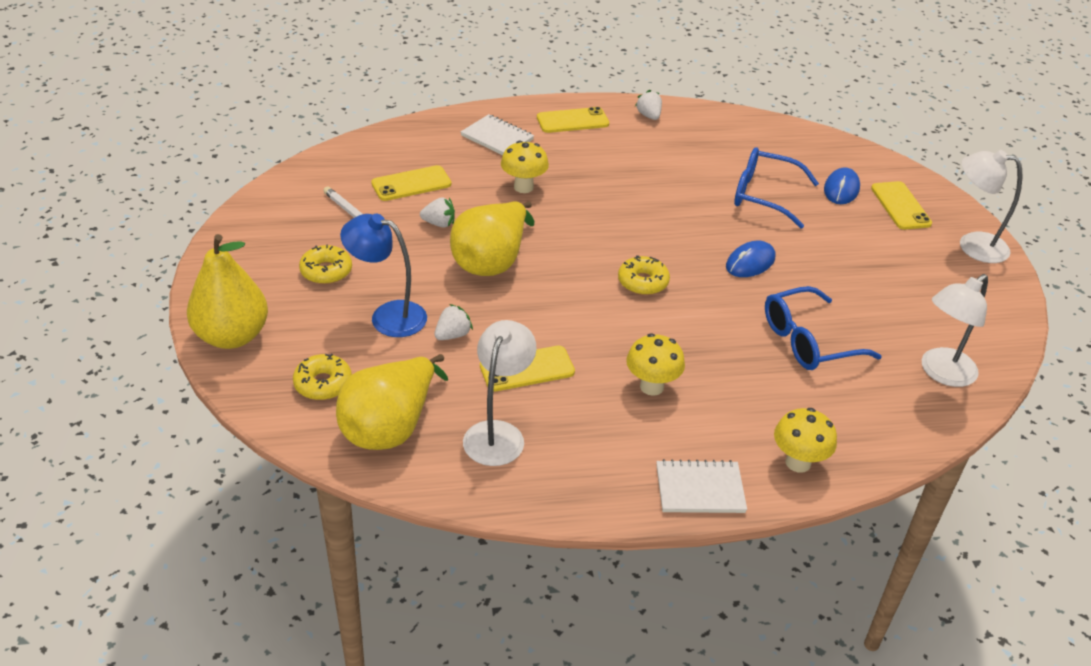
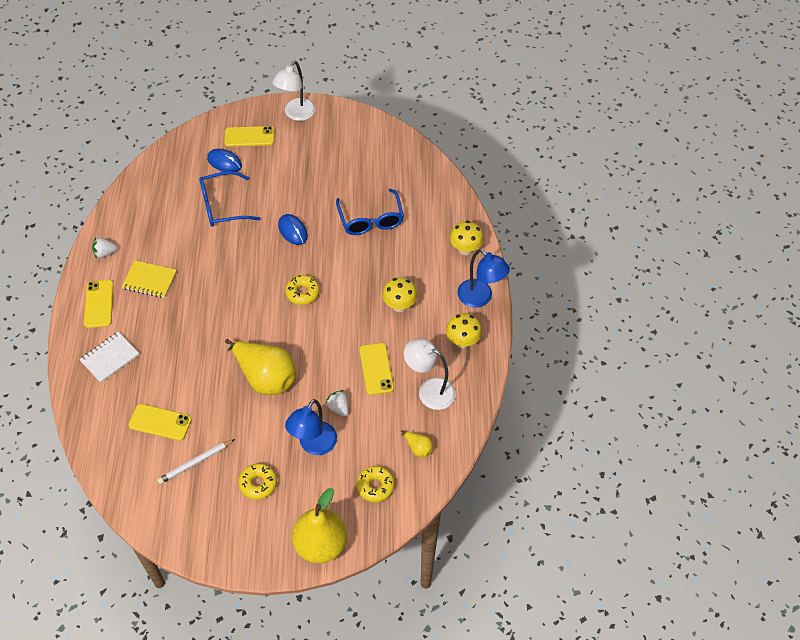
camera: 80 degrees left, 15 degrees up
(390, 427) = (418, 448): yellow pear -> yellow pear, size x0.44
(411, 184) = (160, 422): yellow phone -> yellow phone turned 60 degrees counterclockwise
(439, 223) = (215, 407): white strawberry -> none
(523, 187) = (181, 348): yellow mushroom -> yellow mushroom (462, 342)
(619, 152) = (149, 280): none -> yellow notebook
(700, 489) = (480, 298): white notebook -> blue lamp
(764, 196) = (223, 206): blue glasses -> blue glasses turned 45 degrees clockwise
(941, 373) = (405, 166): white lamp -> none

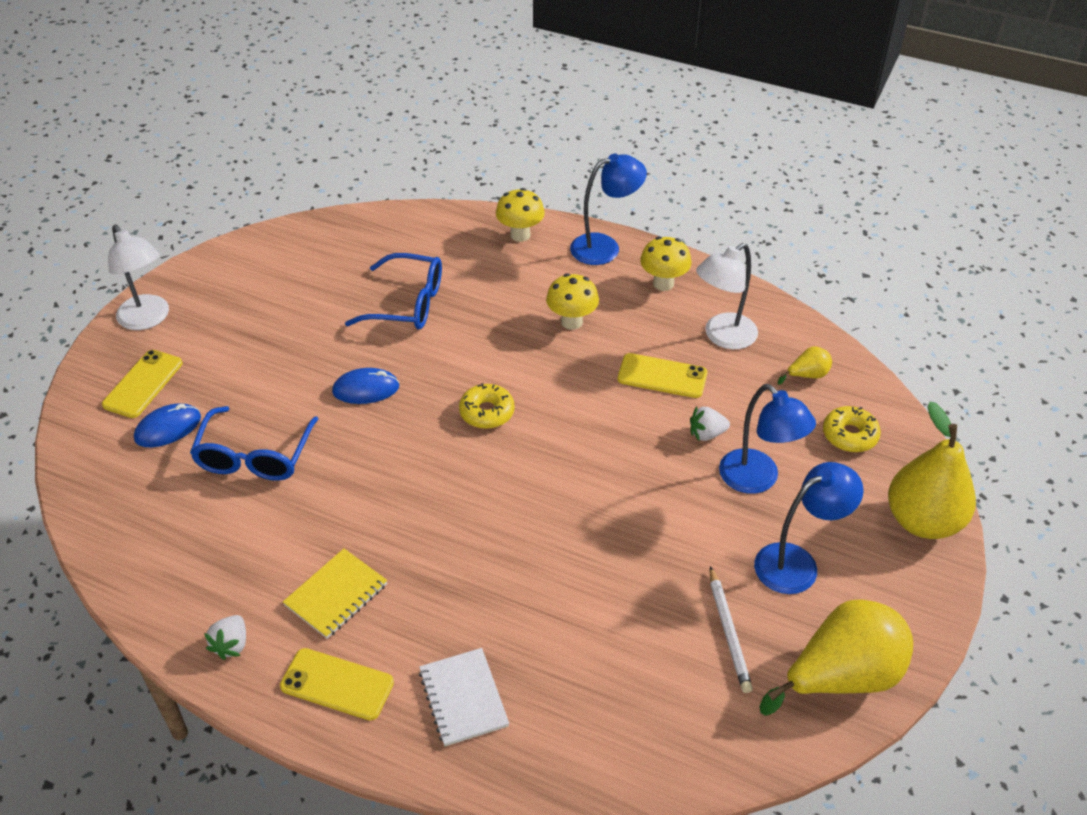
camera: 65 degrees left, 10 degrees down
(160, 422) = (631, 659): yellow phone -> none
(258, 483) = (797, 563): yellow donut -> blue lamp
(265, 377) = (614, 499): yellow pear -> yellow pear (841, 677)

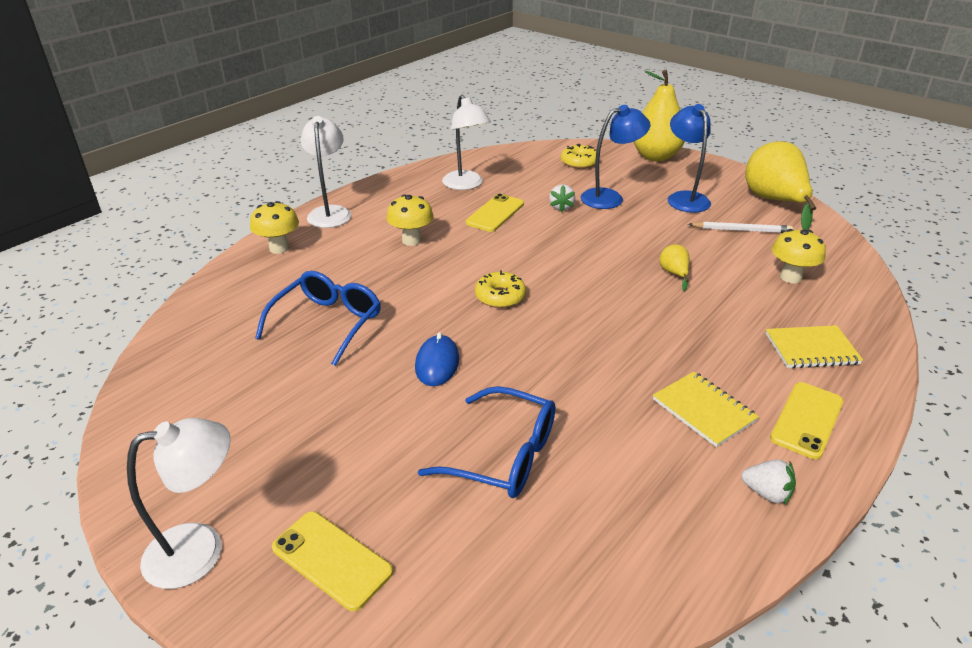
camera: 75 degrees left, 10 degrees down
(168, 428) = (428, 534): blue mouse -> none
(463, 698) = (811, 349): white notebook -> yellow notebook
(605, 247) = (330, 212): blue lamp -> white lamp
(663, 283) = (393, 196): yellow mushroom -> yellow mushroom (790, 277)
(807, 375) = (519, 165): yellow pear -> yellow pear (674, 274)

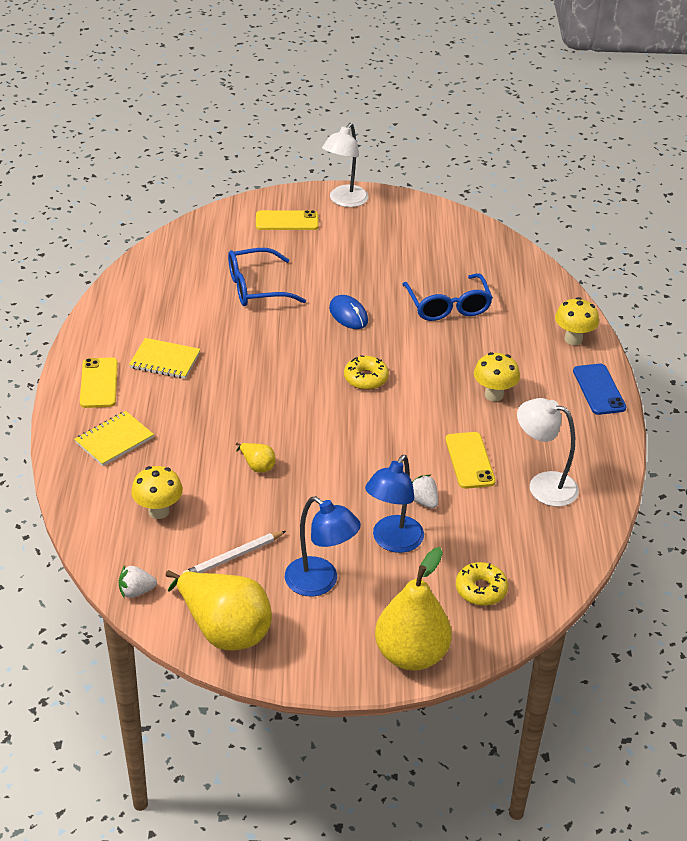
camera: 140 degrees right, 5 degrees up
(330, 212) = (599, 389): white lamp -> blue phone
(766, 493) = (106, 331): white strawberry -> white strawberry (136, 591)

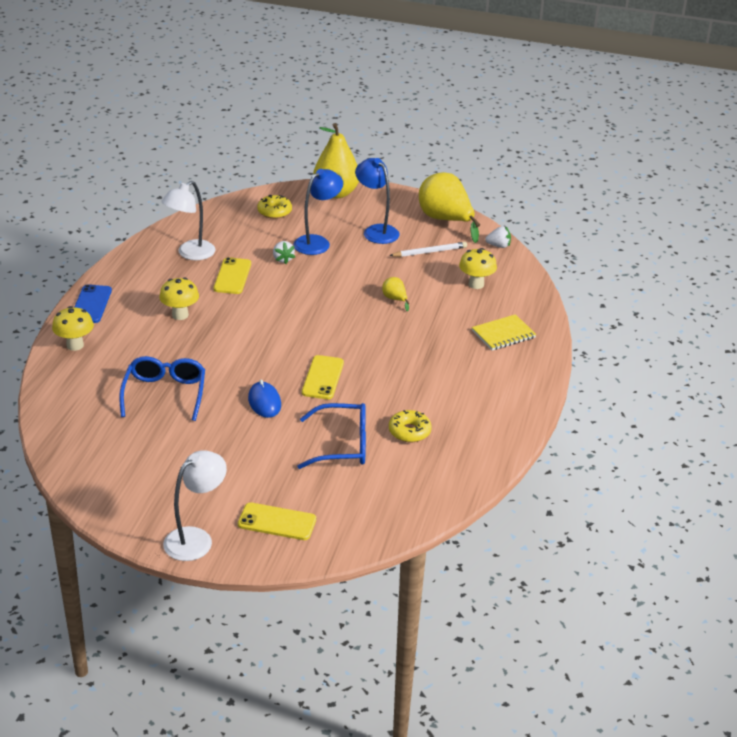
camera: 165 degrees left, 5 degrees down
(99, 383) = (512, 380): yellow phone -> yellow phone (323, 378)
(165, 360) = (450, 389): yellow notebook -> none
(366, 378) = (279, 345): yellow donut -> yellow donut (409, 431)
(543, 485) = (190, 254): white lamp -> white lamp turned 90 degrees clockwise

